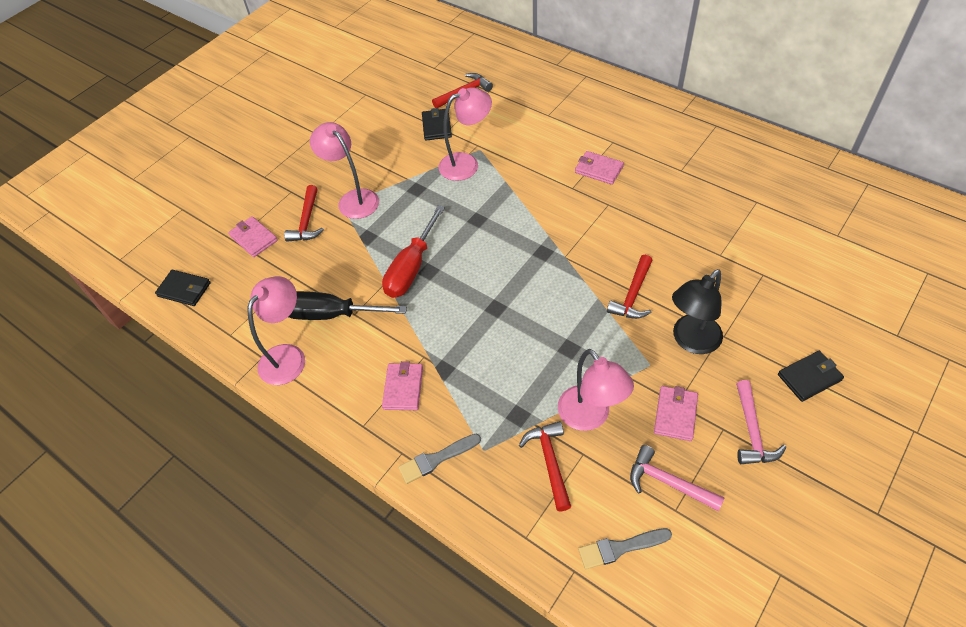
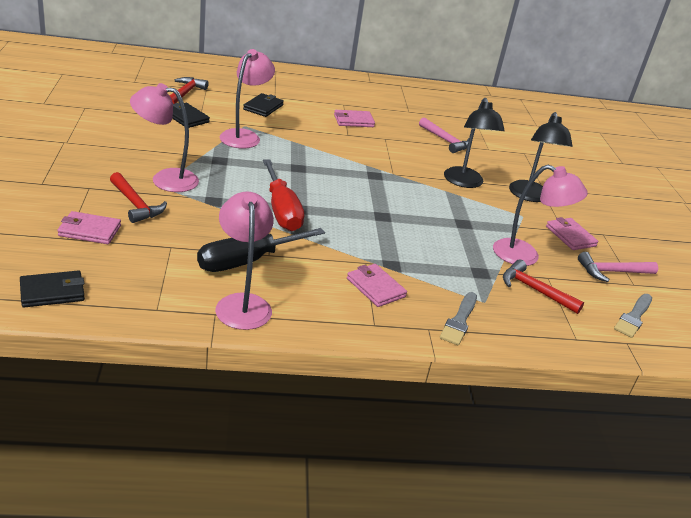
camera: 50 degrees left, 20 degrees down
(633, 295) = (465, 182): red hammer -> black lamp
(752, 431) = (618, 229): pink hammer -> pink hammer (445, 141)
(809, 377) = (610, 194): black wallet -> black wallet (263, 107)

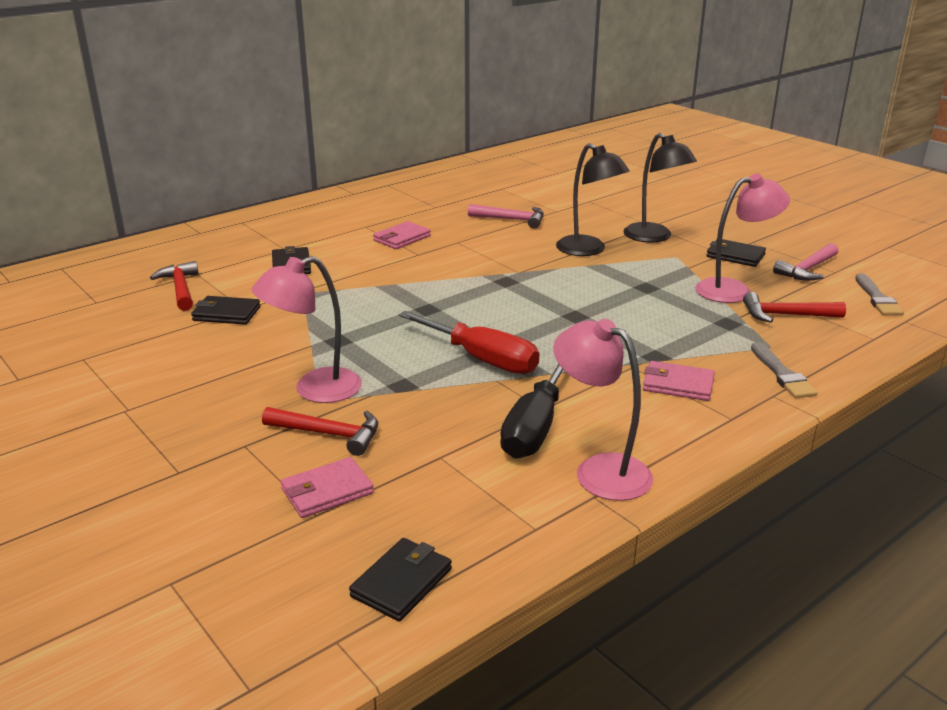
camera: 30 degrees left, 5 degrees down
(244, 136) = (321, 303): pink lamp -> none
(570, 236) = (735, 256): pink wallet -> black wallet

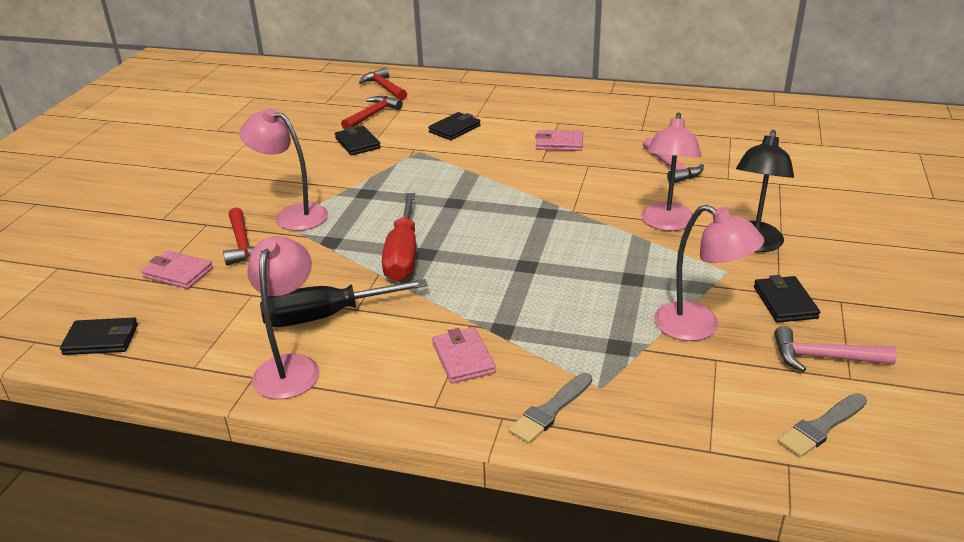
camera: 55 degrees right, 5 degrees up
(588, 250) = (666, 224): black lamp -> pink lamp
(786, 315) = (685, 376): red hammer -> red hammer (384, 88)

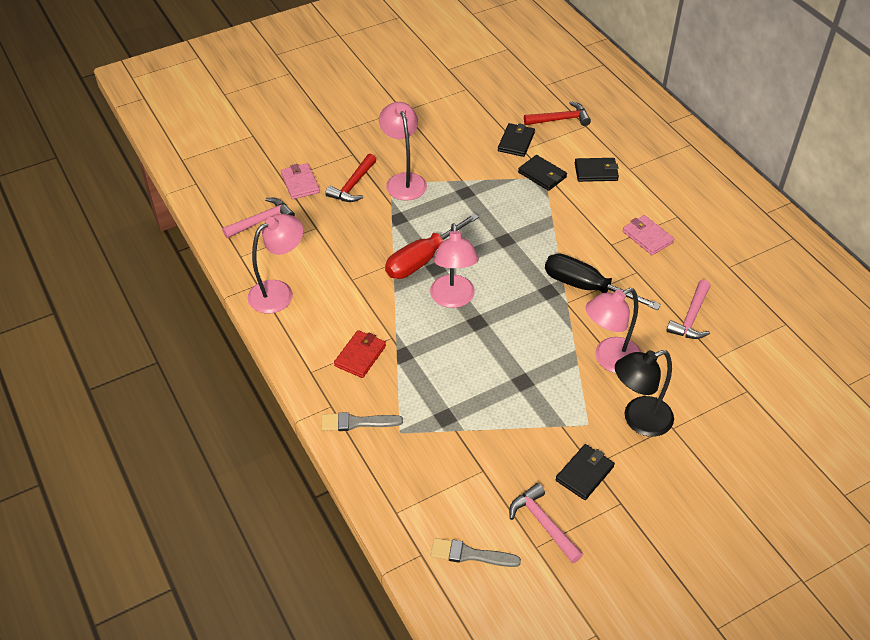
camera: 45 degrees right, 15 degrees up
(101, 339) = (222, 205): black wallet -> black wallet (542, 175)
(176, 324) = (262, 221): none -> pink hammer
(326, 316) = (332, 272): black screwdriver -> black screwdriver (586, 287)
(384, 88) = (605, 95): red hammer -> none
(463, 358) = (360, 356): pink wallet -> red wallet
(699, 327) = (507, 444): pink lamp -> pink lamp (453, 299)

